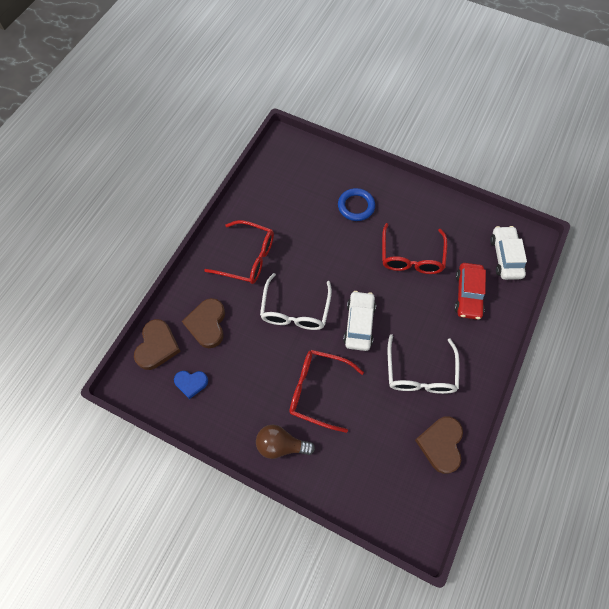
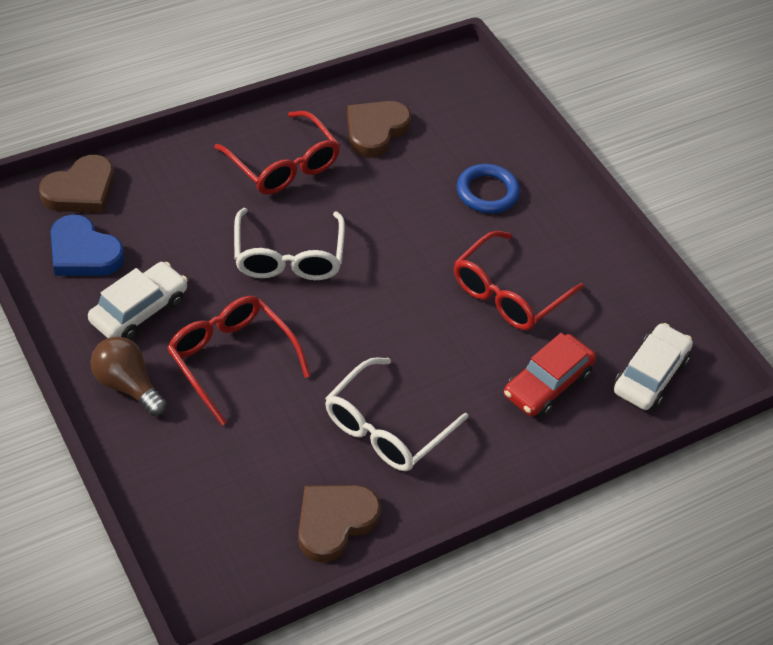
camera: 30 degrees right, 15 degrees down
(191, 383) = (83, 252): blue heart -> blue heart, size x1.57
(207, 324) = (163, 204): brown heart -> brown heart (375, 130)
(295, 310) = (288, 257): white glasses -> white glasses turned 45 degrees counterclockwise
(359, 324) = (358, 323): white car -> white car (139, 310)

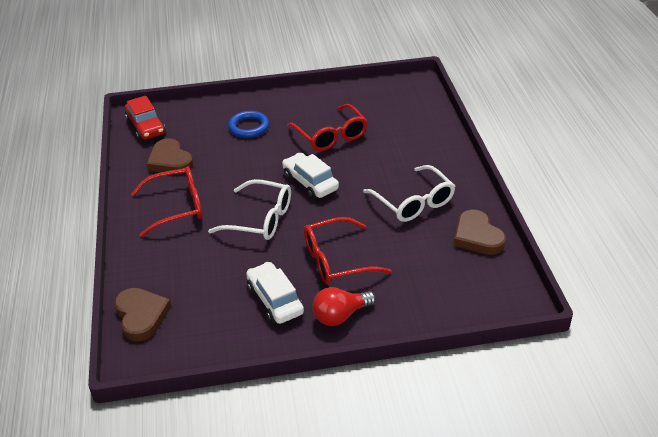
camera: 65 degrees left, 10 degrees down
(83, 252) = (205, 323): blue heart -> none
(127, 385) = (340, 315): brown light bulb -> red light bulb
(547, 384) = (402, 136): red car -> red car (145, 126)
(650, 375) = (408, 100): white car -> white car (310, 182)

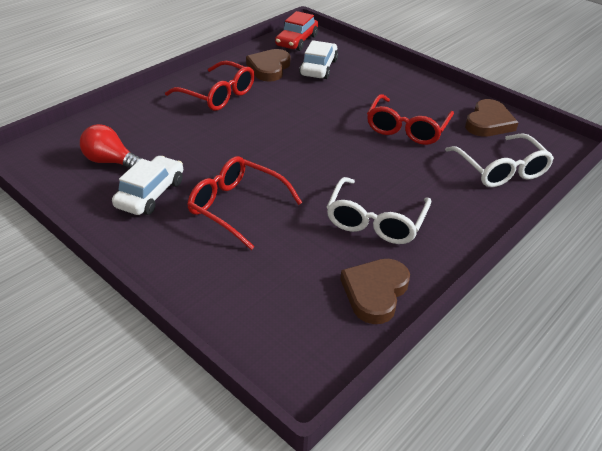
camera: 50 degrees right, 0 degrees up
(141, 316) = (76, 135): brown heart -> brown heart (488, 123)
(248, 127) = (359, 83): blue ring -> none
(260, 219) = (247, 140): white glasses -> white glasses (501, 170)
(310, 182) = (327, 145): white car -> white car (319, 68)
(340, 315) = (162, 243): red light bulb -> red light bulb (111, 161)

